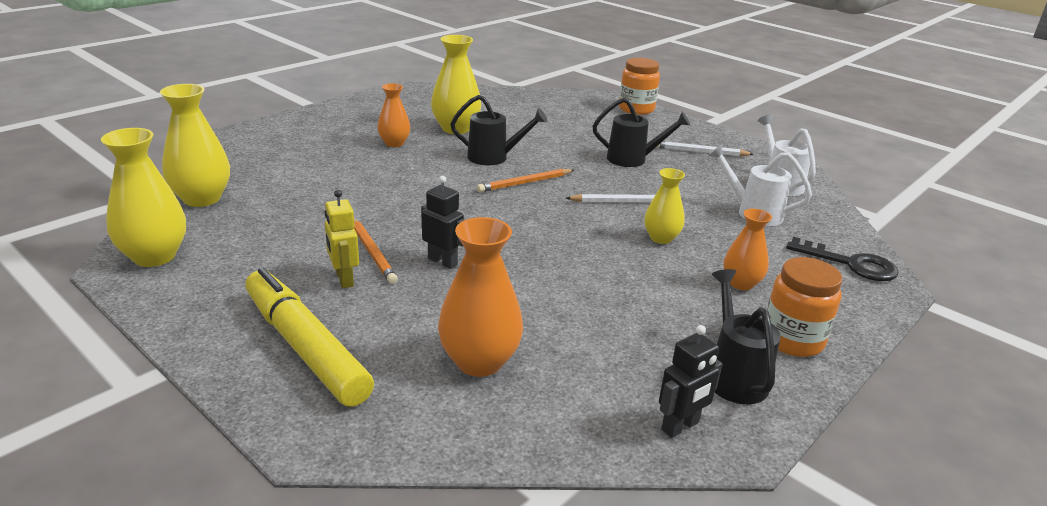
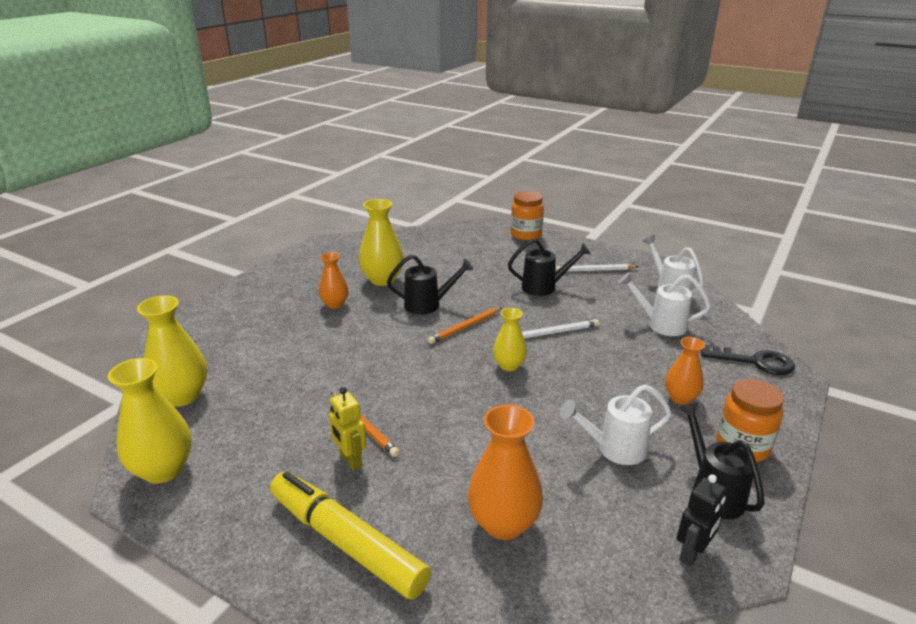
camera: 10 degrees left, 0 degrees up
(443, 261) = (429, 423): black robot -> none
(638, 317) = (614, 449): none -> white watering can
(661, 238) = (599, 364): yellow vase -> yellow vase (509, 365)

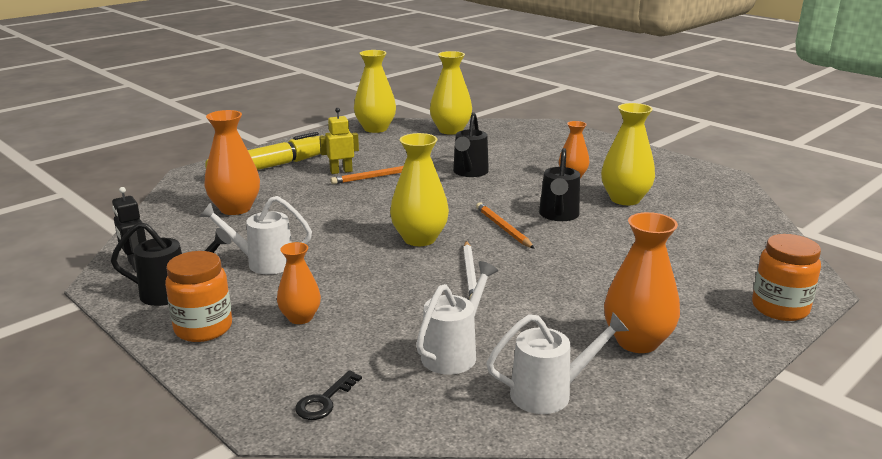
camera: 105 degrees right, 5 degrees down
(509, 365) = (419, 239): yellow vase -> yellow vase, size x1.61
(544, 287) = (587, 289): black watering can -> black watering can (469, 172)
(595, 270) = (637, 341): white pencil -> orange vase
(614, 449) = (263, 263): white watering can -> white watering can turned 90 degrees counterclockwise
(755, 362) = (324, 401): black key -> black key, size x0.63

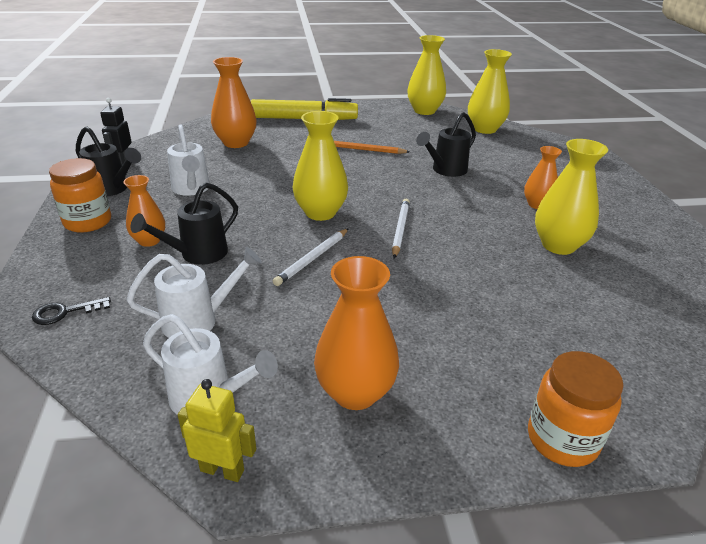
camera: 35 degrees right, 10 degrees up
(263, 263) = (191, 189): white watering can -> white watering can turned 150 degrees counterclockwise
(341, 171) = (347, 137): yellow robot -> yellow robot (222, 470)
(503, 228) = (400, 229): orange pencil -> white pencil
(558, 215) = (467, 237): black watering can -> black watering can (197, 254)

